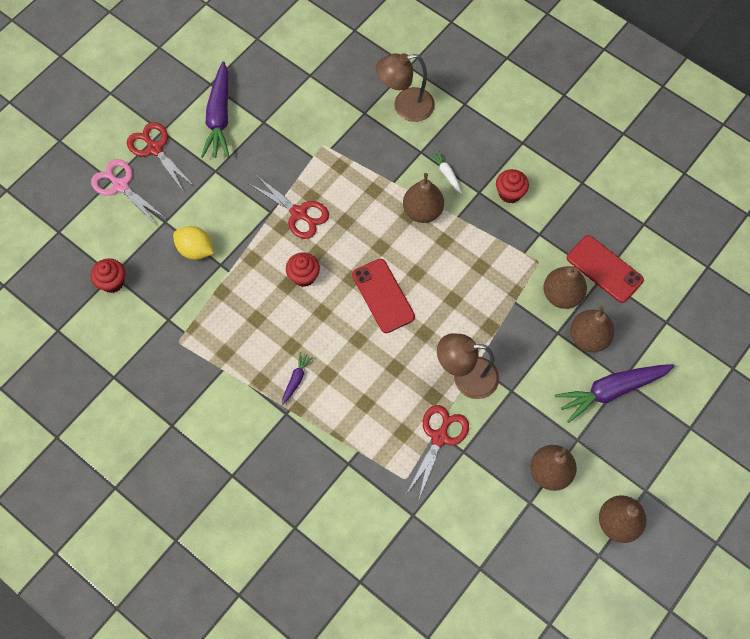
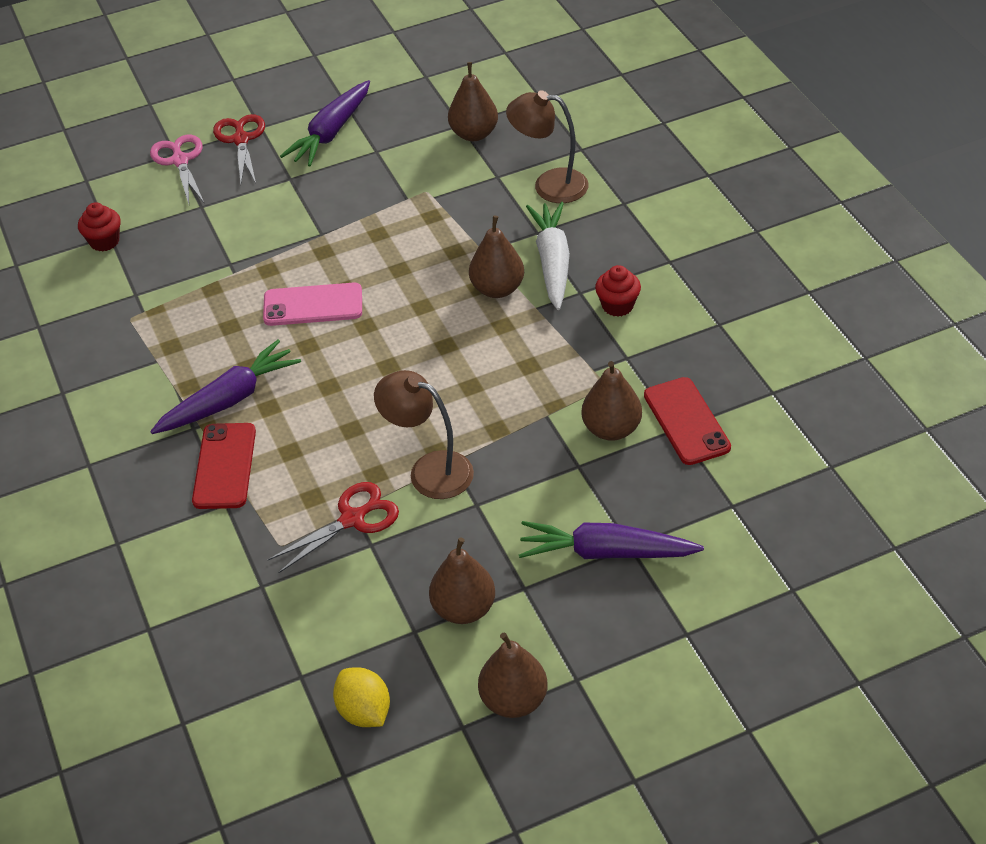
camera: 30 degrees right, 20 degrees down
(195, 250) = (213, 242): yellow lemon -> yellow lemon (364, 711)
(296, 379) = (229, 399): purple carrot -> purple carrot, size x2.14
(298, 213) = (352, 245): red scissors -> none
(304, 276) = (313, 305): red cupcake -> pink phone
(383, 296) = (390, 354): red phone -> red phone (225, 466)
(446, 174) = (552, 262): white carrot -> white carrot, size x2.14
(588, 337) = (615, 485): brown pear -> brown pear (474, 134)

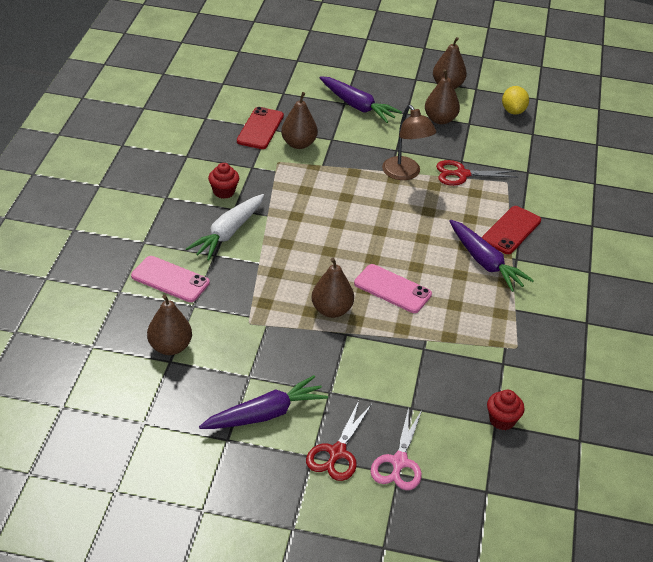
camera: 150 degrees left, 5 degrees down
(229, 399) = (485, 262): purple carrot -> purple carrot turned 120 degrees counterclockwise
(497, 289) = (276, 236): brown pear -> brown pear (331, 310)
(549, 185) = (170, 279): brown lamp -> pink phone

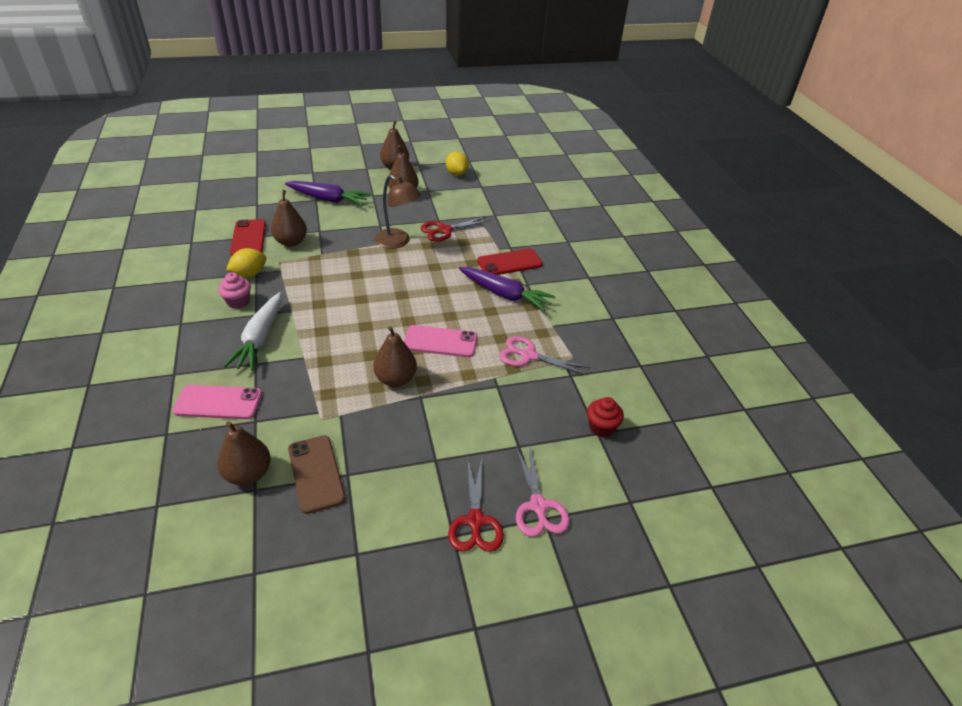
camera: 25 degrees left, 0 degrees up
(224, 192) = (238, 302): red cupcake -> pink cupcake
(224, 366) = (316, 473): none -> brown phone
(245, 167) = (249, 274): none -> yellow lemon
(265, 414) = (383, 509): purple carrot -> none
(472, 331) = (529, 356): none -> pink scissors
(511, 230) = (509, 263): red phone -> red phone turned 60 degrees clockwise

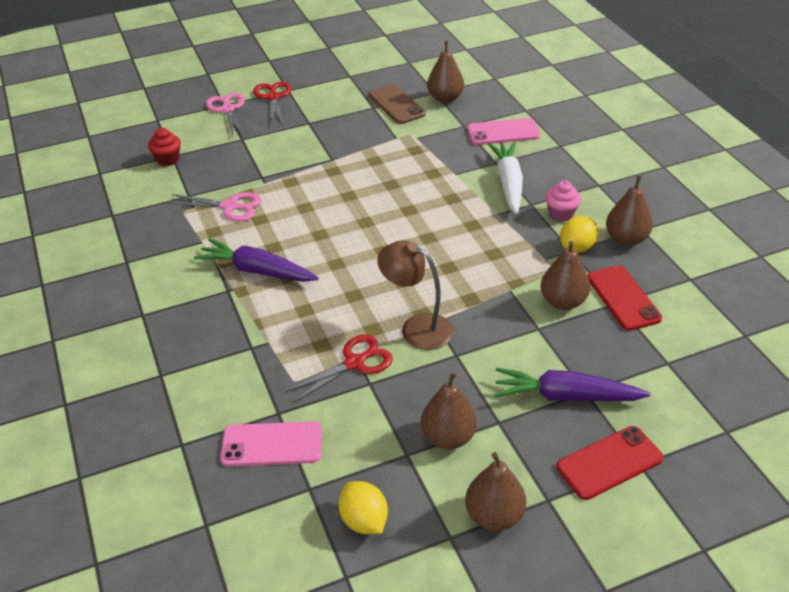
camera: 175 degrees right, 0 degrees up
(395, 379) = (359, 169): brown pear -> brown pear (626, 239)
(440, 342) = (324, 206): pink phone -> pink phone (272, 444)
(509, 263) = (251, 319): red phone -> red phone (609, 463)

